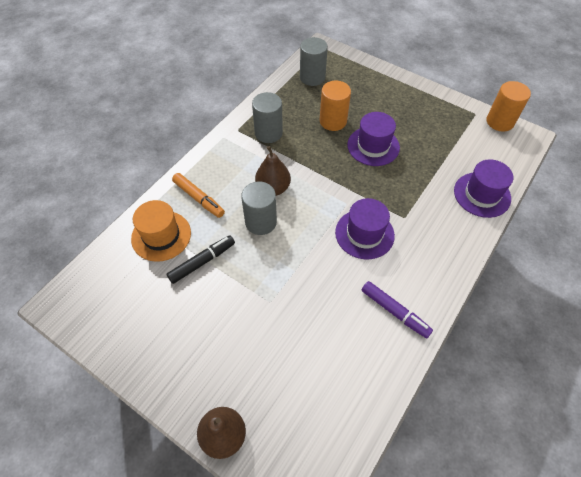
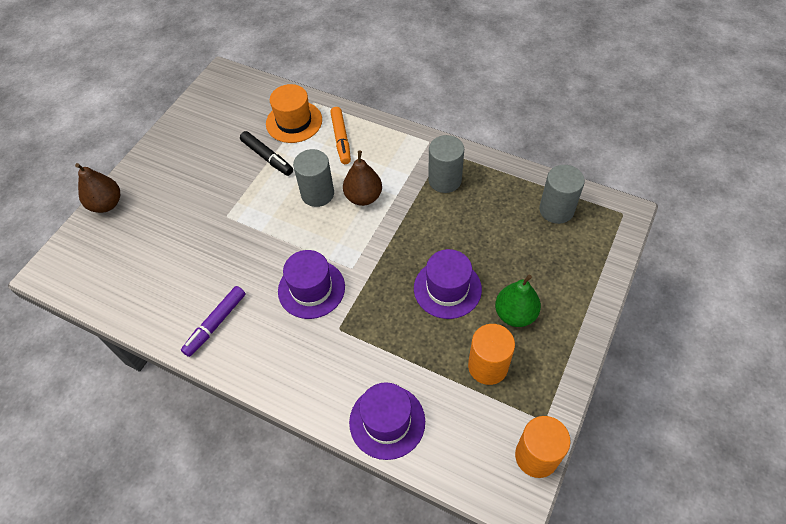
camera: 85 degrees right, 0 degrees up
(199, 198) = (341, 139): orange marker -> orange marker turned 45 degrees counterclockwise
(333, 121) = (481, 241): orange cylinder -> orange cylinder (488, 366)
(397, 113) = (515, 314): none -> green pear

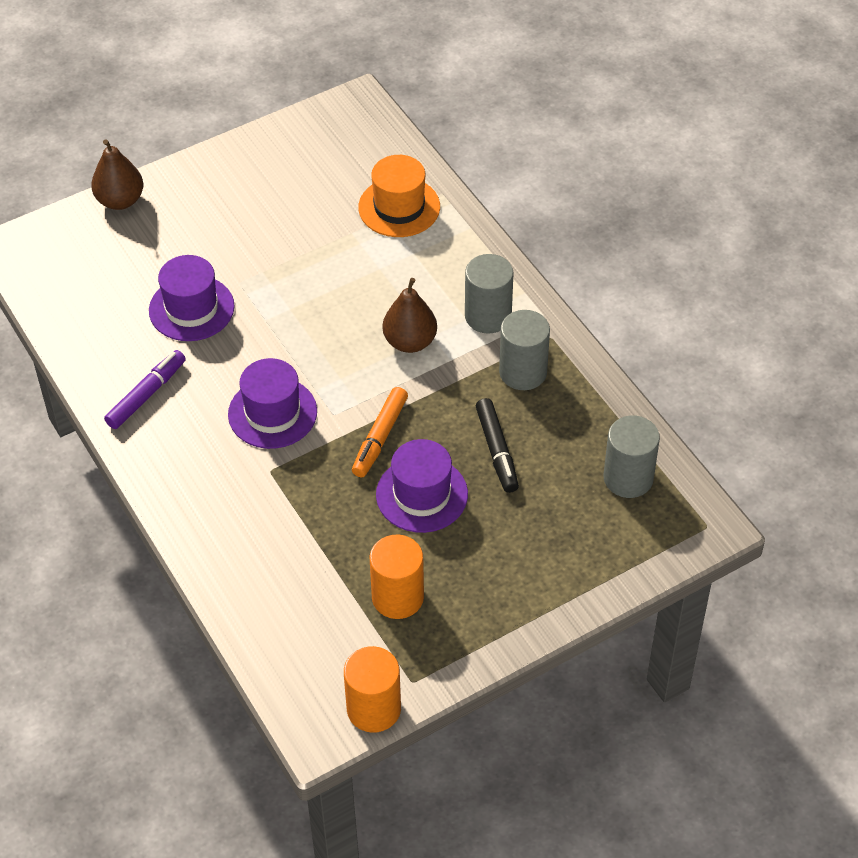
camera: 30 degrees right, 5 degrees down
(216, 324) = (146, 394): purple marker -> purple marker turned 150 degrees clockwise
(267, 157) = (335, 236): black marker -> black marker (497, 450)
(317, 194) = (360, 310): grey cylinder -> grey cylinder (488, 316)
(341, 139) = (439, 258): orange marker -> orange marker (380, 437)
(387, 421) = (248, 589): purple hat -> purple hat (191, 308)
(515, 314) = (475, 563): green pear -> none

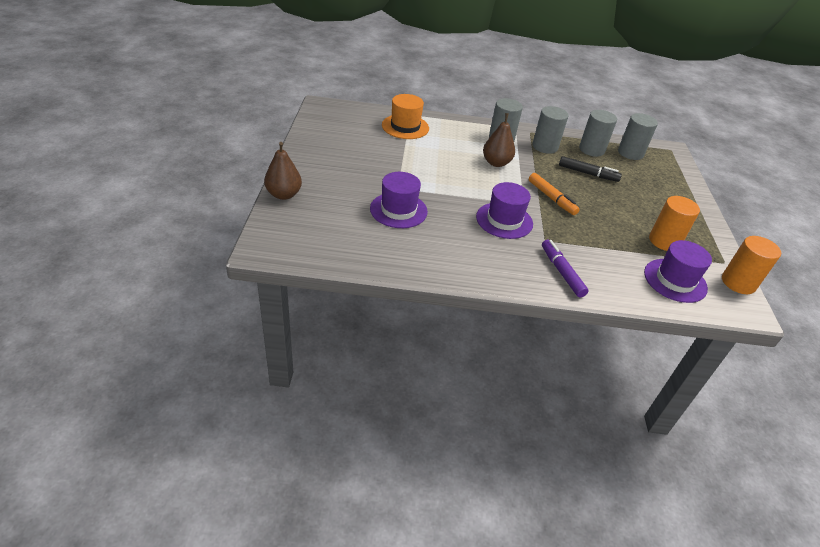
camera: 60 degrees left, 10 degrees down
(146, 394) = (447, 254): purple marker -> purple marker (561, 272)
(422, 494) = (600, 204): purple hat -> purple hat (675, 280)
(580, 428) = (591, 150): none -> grey cylinder

